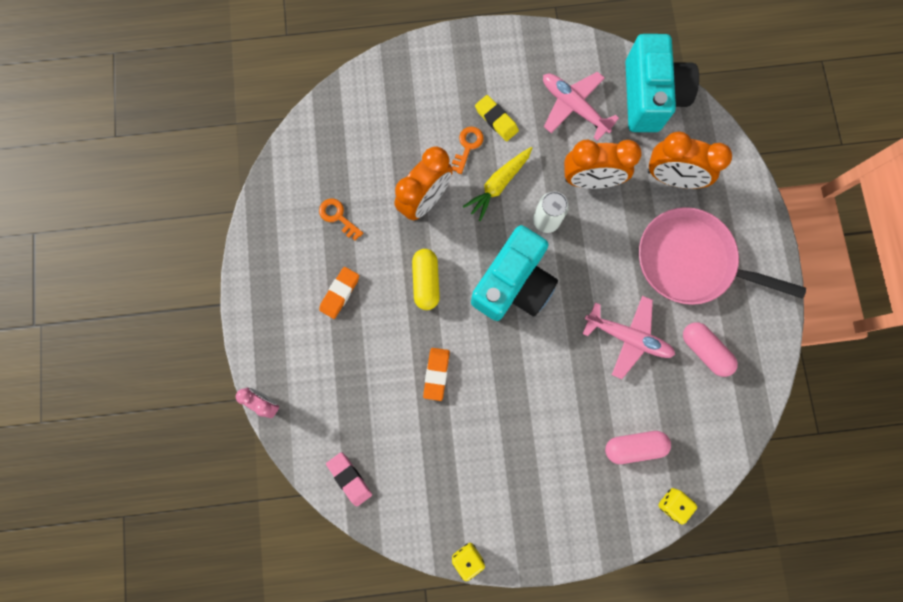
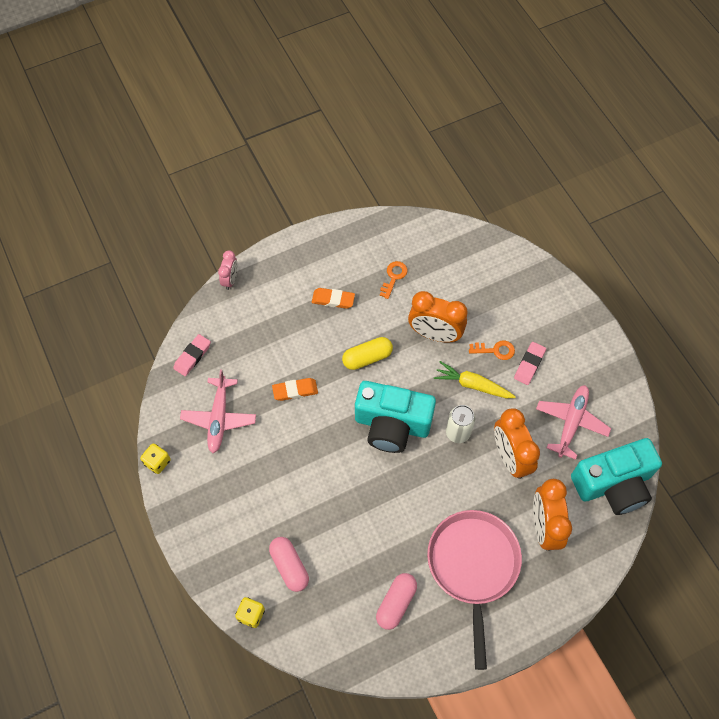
camera: 70 degrees right, 15 degrees down
(496, 120) = (529, 364): yellow eraser -> pink eraser
(628, 337) = (382, 532): pink plane -> pink plane (219, 418)

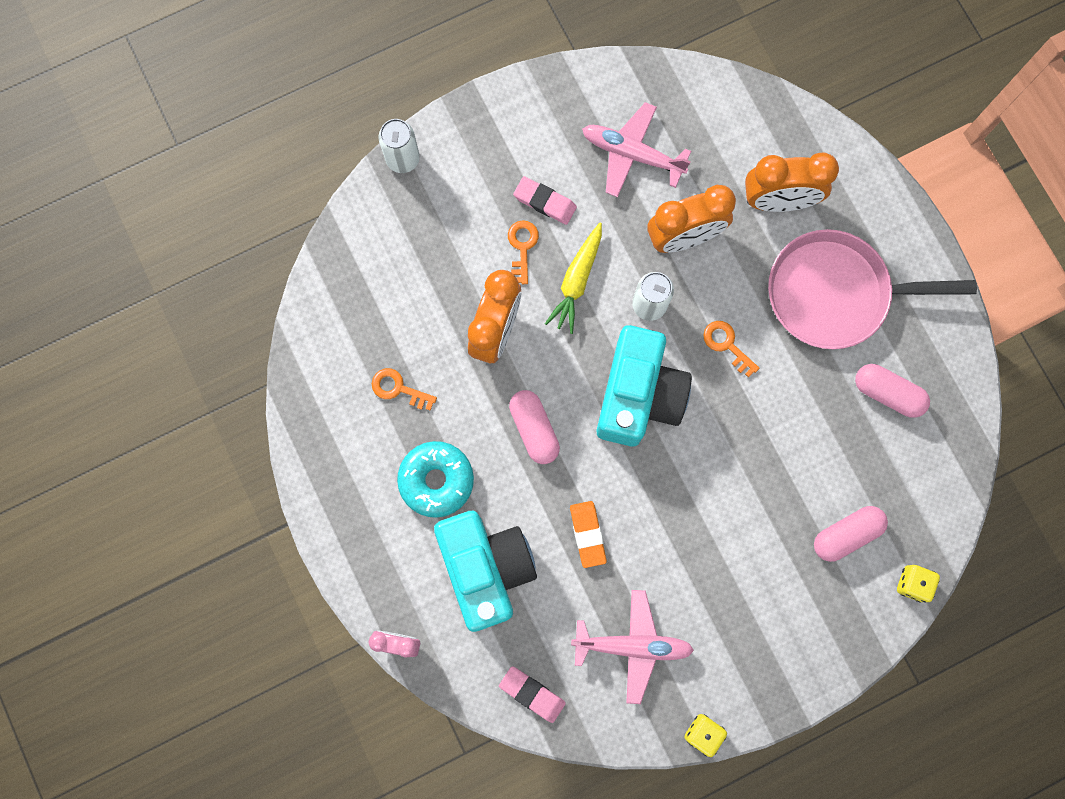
camera: 90 degrees left, 15 degrees up
(333, 300) = (436, 480): orange eraser -> turquoise donut
(367, 358) = (534, 429): yellow capsule -> pink capsule
(430, 485) = (727, 345): none -> orange key
(552, 277) = (403, 159): none -> white can
(613, 484) = (718, 109): turquoise camera -> turquoise camera (486, 568)

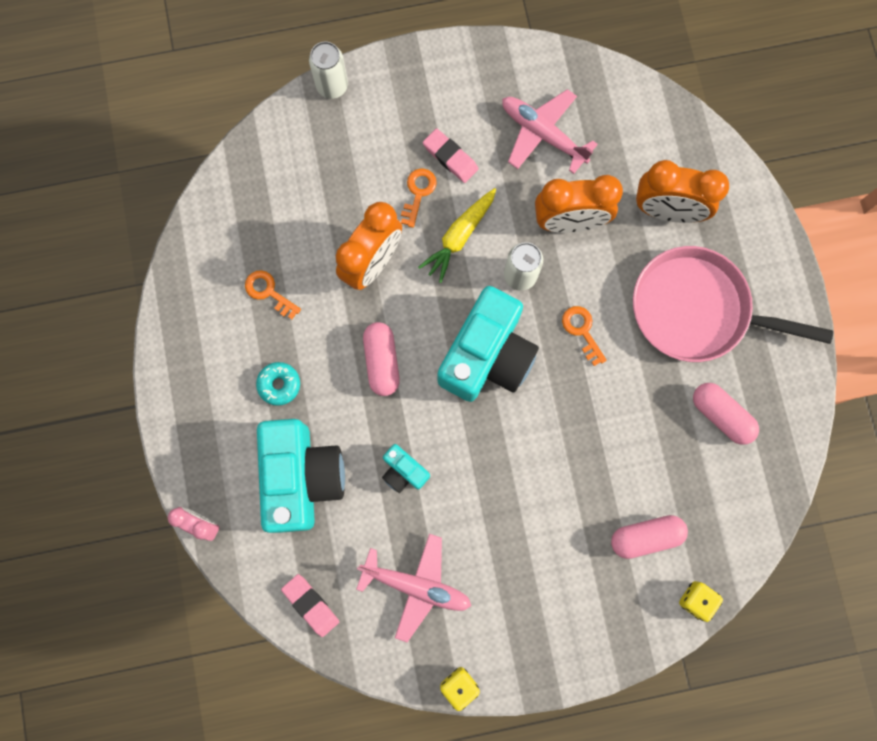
camera: 15 degrees right, 0 degrees up
(436, 480) = (279, 384): turquoise donut -> turquoise donut, size x0.61
(587, 534) = (404, 471): orange eraser -> turquoise camera

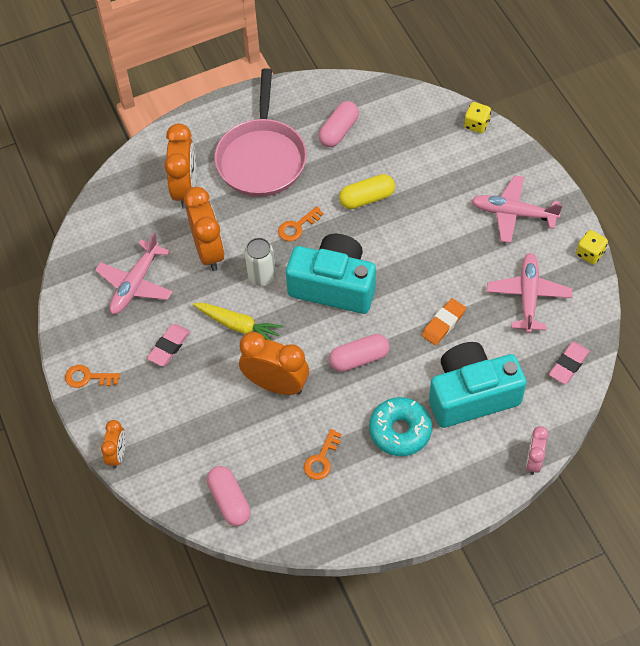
camera: 100 degrees left, 20 degrees down
(279, 384) = (400, 431): turquoise donut -> turquoise donut, size x1.65
(332, 86) = (118, 454): white can -> orange clock
(404, 471) = (443, 323): turquoise camera -> orange eraser
(418, 193) = (206, 364): orange key -> orange key (88, 377)
(542, 605) = (513, 213): none -> pink plane
(606, 425) = (367, 198): none -> yellow capsule
(645, 536) = (442, 161): pink capsule -> pink capsule (229, 501)

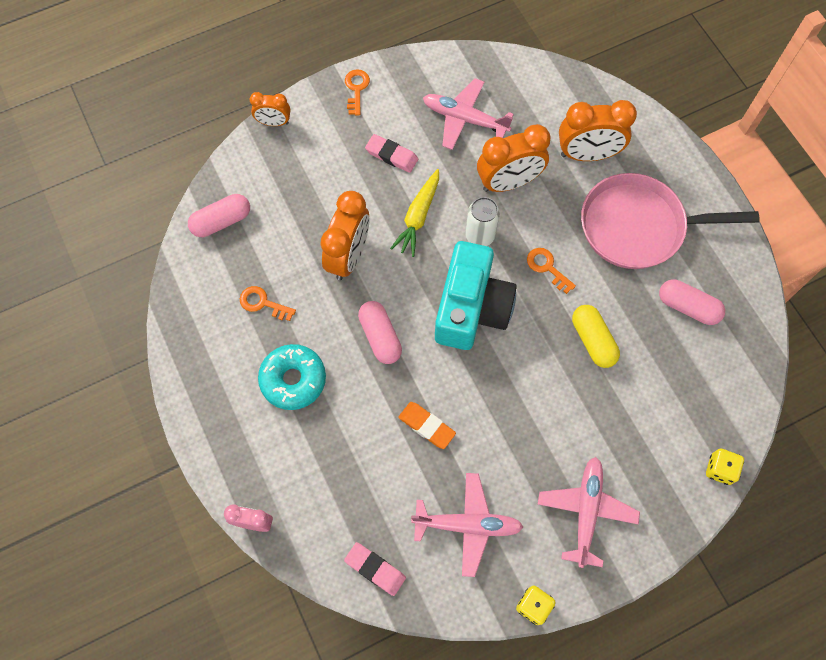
camera: 85 degrees right, 10 degrees up
(471, 395) = (335, 456): turquoise camera -> none

